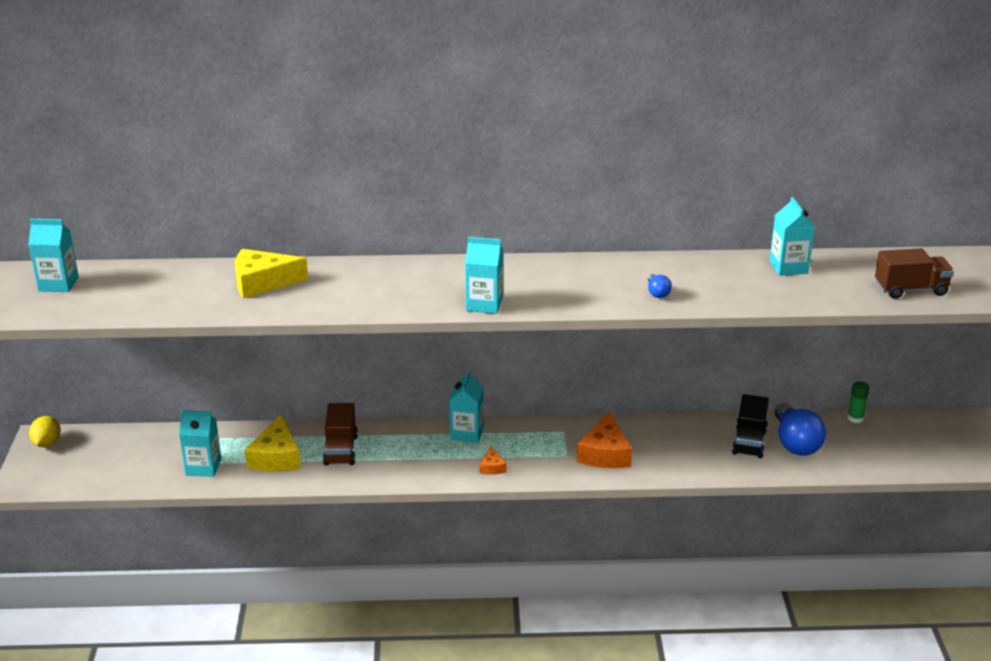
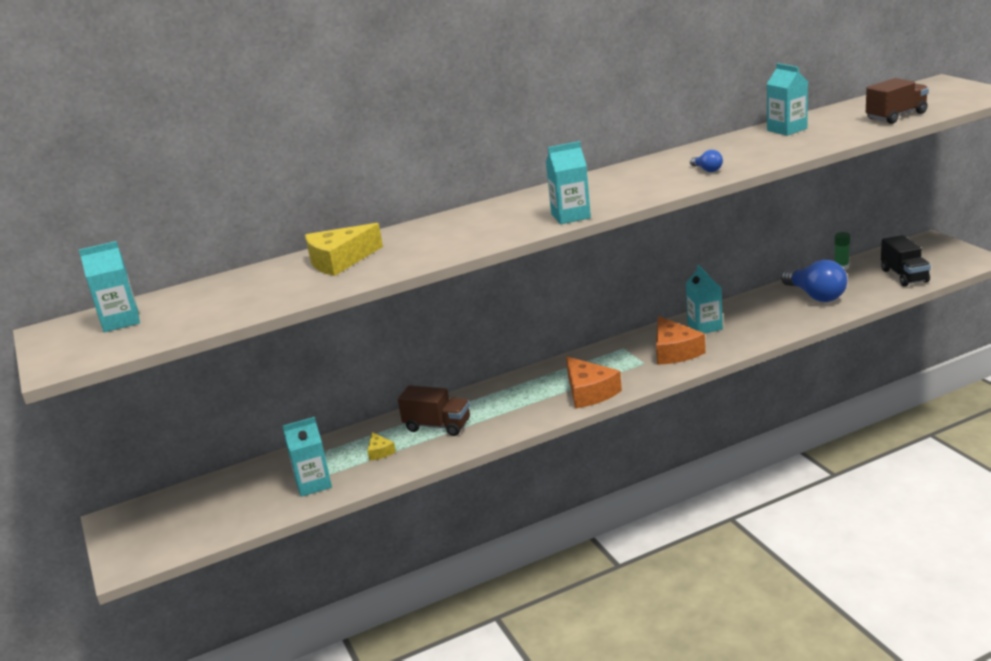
camera: 20 degrees left, 5 degrees down
(47, 443) = (125, 521): yellow lemon -> none
(276, 457) = (380, 452): yellow cheese -> yellow cheese, size x0.49
(341, 450) = (437, 426): brown truck -> brown truck turned 45 degrees counterclockwise
(467, 433) = (541, 376): turquoise carton -> turquoise carton (704, 326)
(492, 467) = (589, 392): orange cheese -> orange cheese, size x2.04
(749, 442) = (780, 306): black truck -> black truck (904, 276)

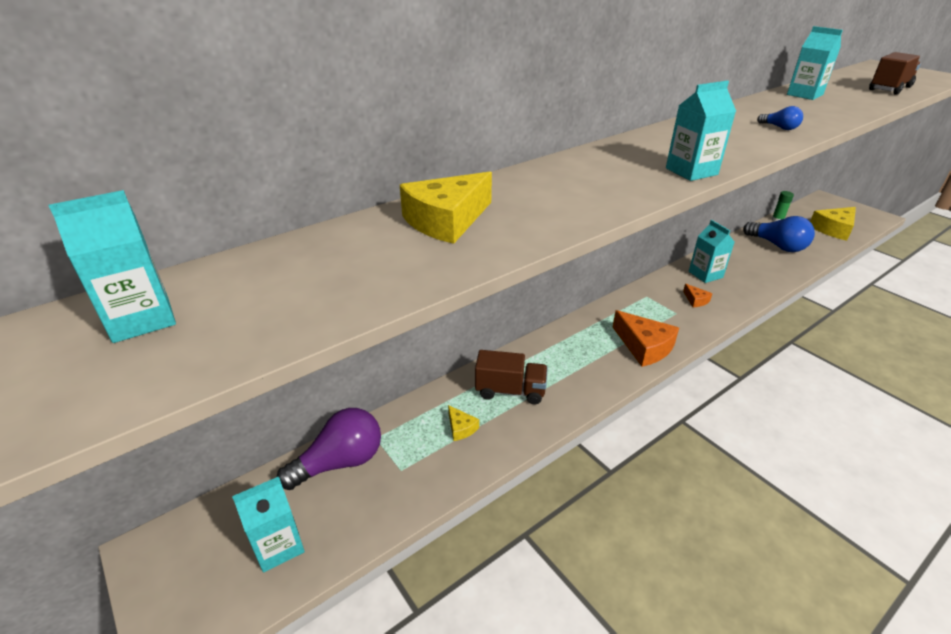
camera: 15 degrees left, 10 degrees up
(270, 472) = (340, 462): none -> purple light bulb
(313, 484) = (399, 479): turquoise carton -> turquoise carton (278, 546)
(674, 351) = (695, 300): orange cheese -> orange cheese, size x0.49
(904, 276) = (833, 229): black truck -> yellow cheese

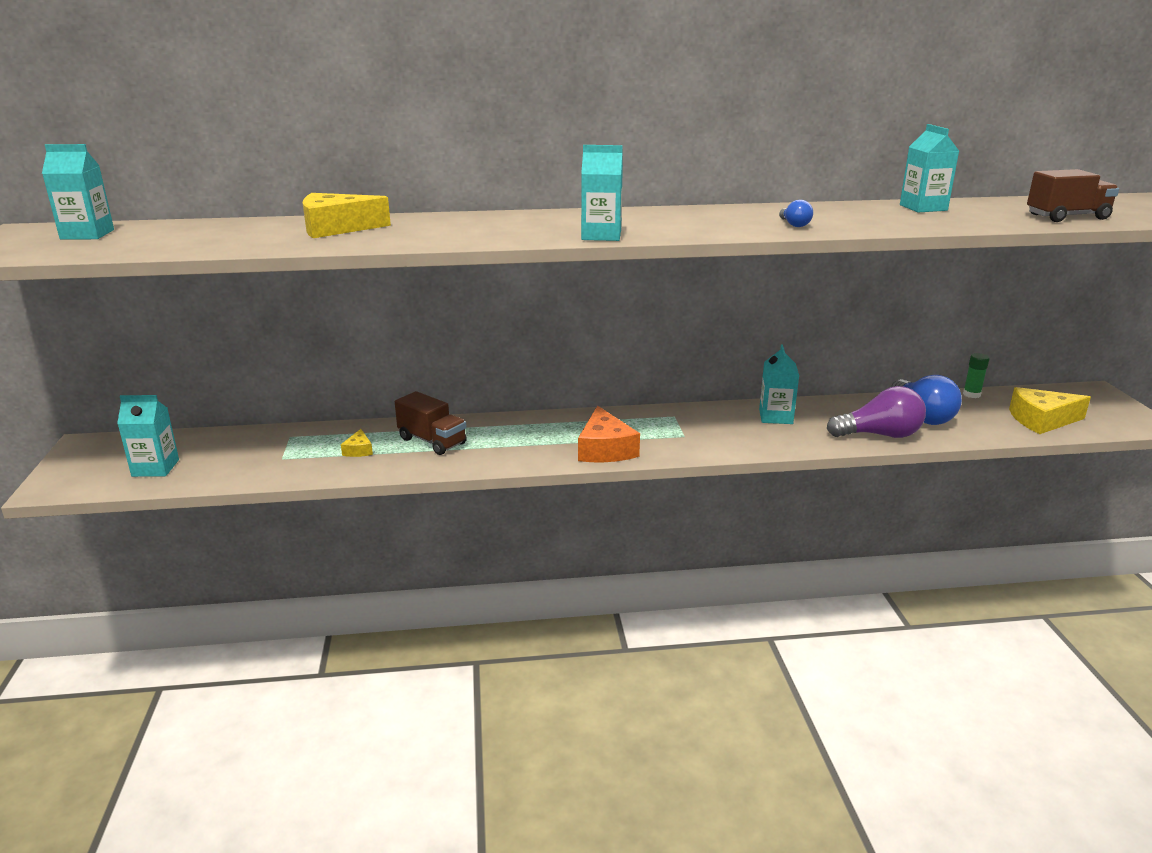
camera: 30 degrees right, 10 degrees down
(340, 462) = (248, 441): purple light bulb -> purple light bulb (880, 435)
(695, 300) = (725, 432): orange cheese -> none

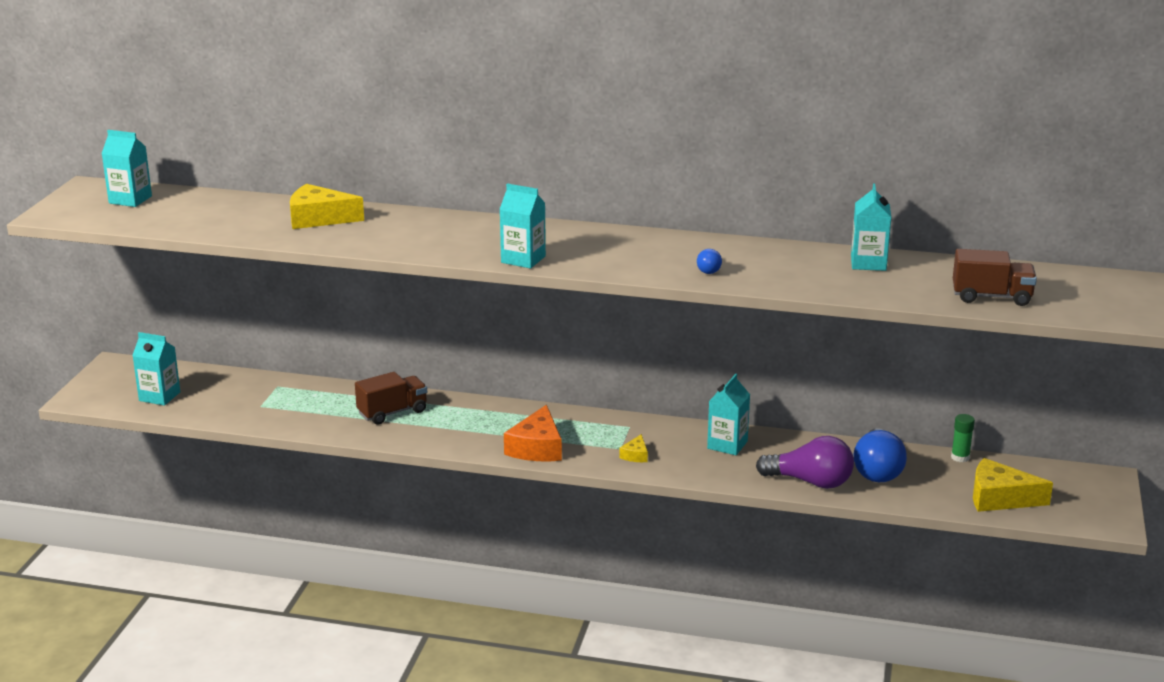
camera: 20 degrees right, 0 degrees up
(358, 450) = (326, 410): yellow cheese -> yellow cheese (635, 455)
(432, 441) = (392, 412): brown truck -> brown truck turned 90 degrees counterclockwise

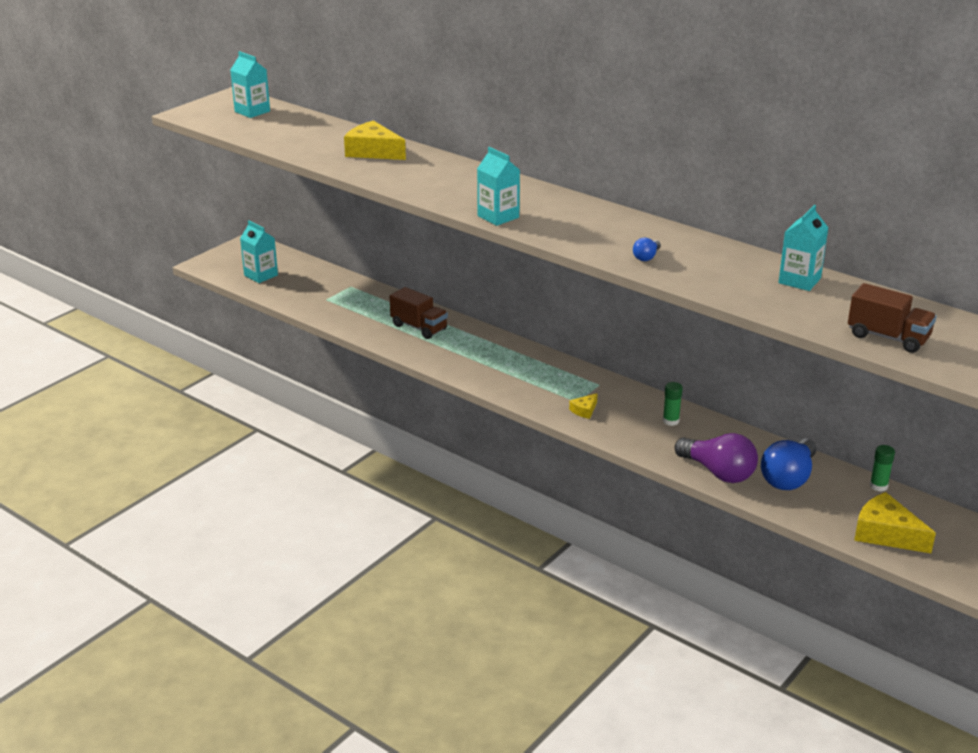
camera: 25 degrees right, 5 degrees up
(392, 412) = (419, 327): brown truck -> brown truck turned 45 degrees clockwise
(536, 448) = (508, 384): orange cheese -> none
(727, 445) = (671, 421): turquoise carton -> green glue stick

